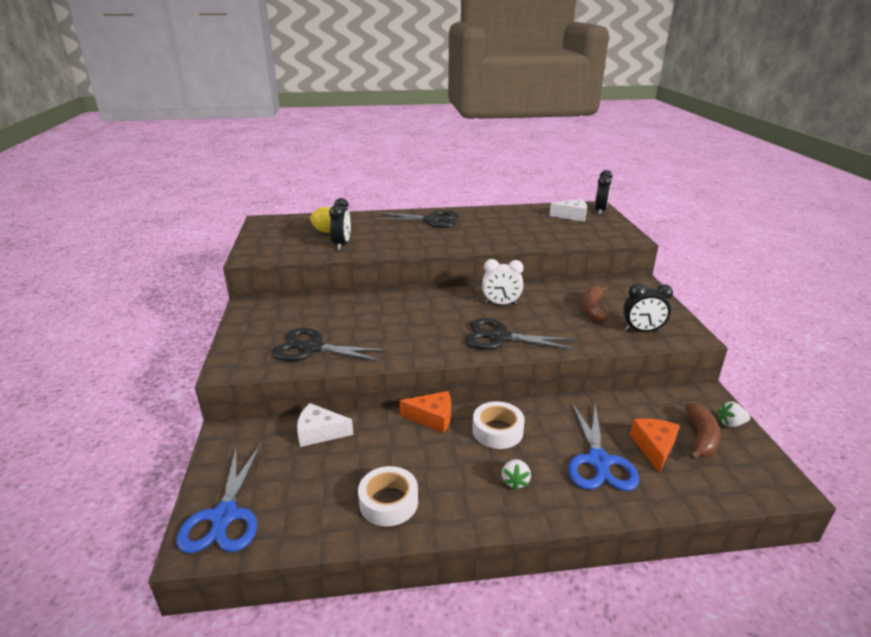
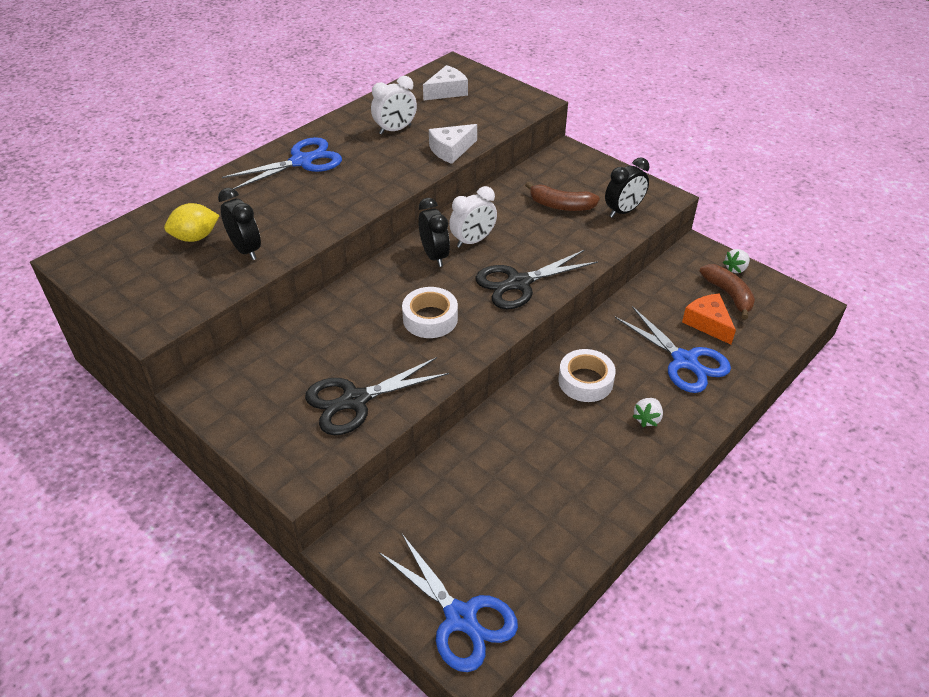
camera: 40 degrees left, 15 degrees up
(319, 432) = (438, 484): white cheese -> white cheese (451, 150)
(388, 502) = (577, 504): white tape -> white tape (430, 319)
(432, 220) = (302, 161): black scissors -> blue scissors
(432, 418) = (519, 403): orange cheese -> none
(509, 223) = (395, 130): none -> white clock
(515, 481) = (647, 419): white strawberry -> white strawberry turned 60 degrees clockwise
(593, 309) = (561, 205): brown banana -> brown banana turned 45 degrees counterclockwise
(600, 211) = (466, 71): black clock -> black clock (434, 256)

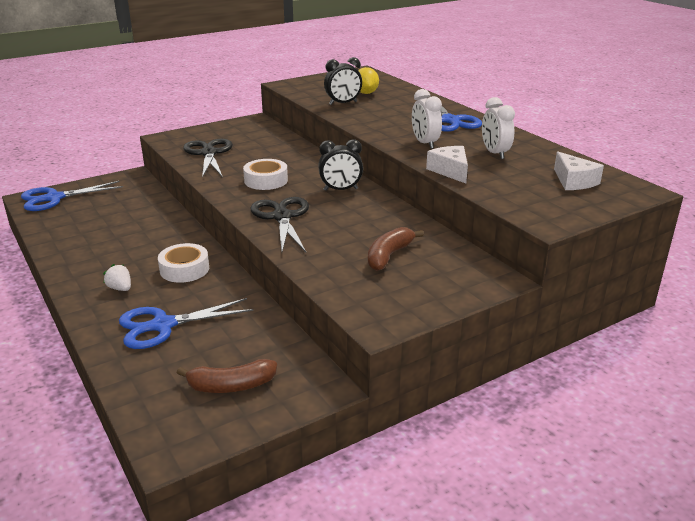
camera: 105 degrees right, 15 degrees down
(473, 241) = (352, 206): white clock -> white clock (424, 143)
(623, 211) = (362, 290): black clock -> none
(708, 323) = (199, 356): orange cheese -> none
(735, 269) = (272, 408): white strawberry -> none

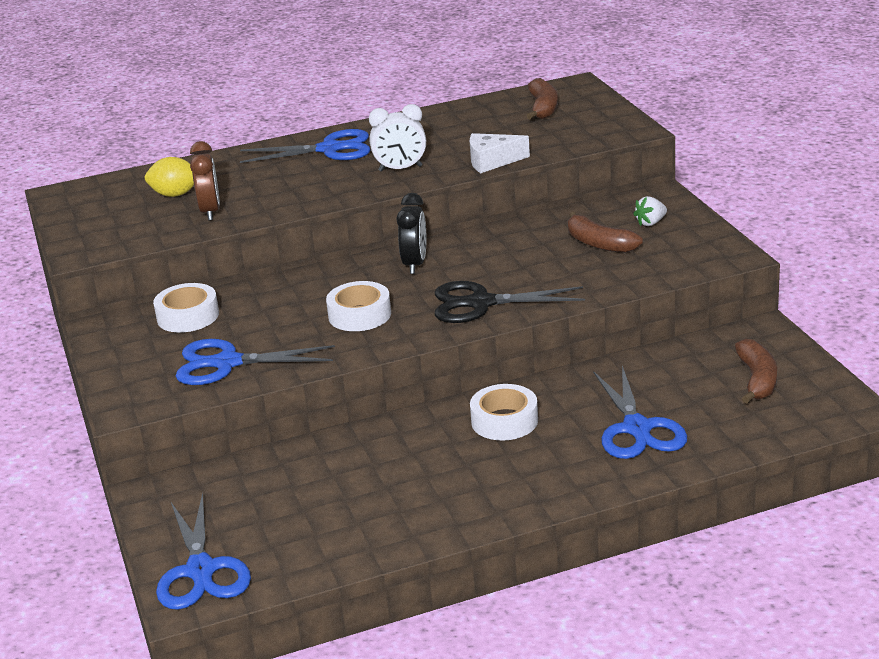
camera: 75 degrees left, 0 degrees up
(120, 288) = (541, 468): white strawberry -> white strawberry (651, 223)
(208, 153) = (227, 363): black scissors -> blue scissors
(266, 137) = (188, 316): none -> white tape
(343, 103) = (210, 212): black clock -> brown clock
(494, 153) = (451, 135): white clock -> none
(574, 181) = (543, 108): white cheese -> brown banana

